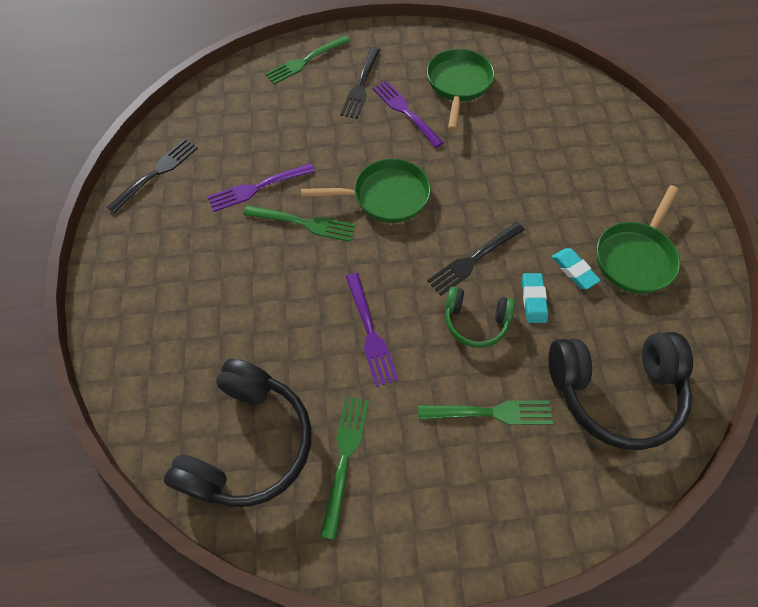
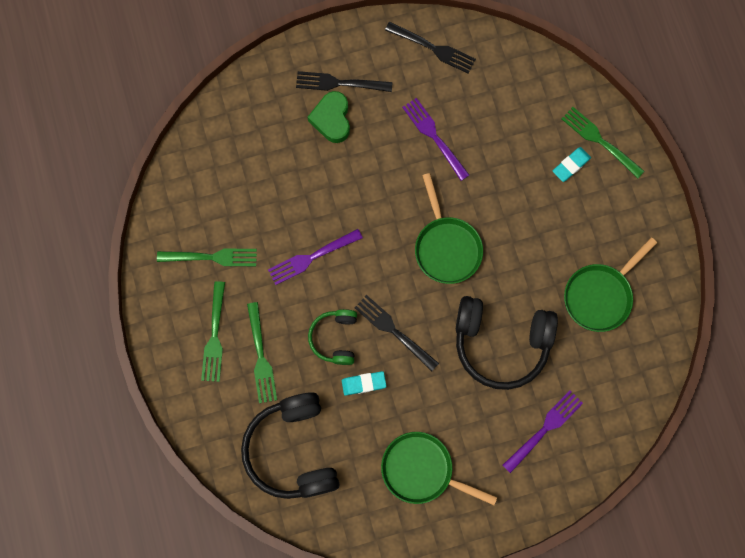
camera: 80 degrees right, 15 degrees up
(202, 284) = (332, 119): none -> green heart
(248, 443) = (212, 189): black headphones -> black headphones (501, 343)
(304, 223) = (404, 184): green fork -> green fork (214, 336)
(361, 85) = (578, 201): black fork -> black fork (339, 83)
(405, 112) = (552, 249): purple fork -> purple fork (544, 429)
(458, 85) = (600, 295): green pan -> green pan turned 135 degrees clockwise
(574, 270) = (398, 417): turquoise eraser -> turquoise eraser (571, 165)

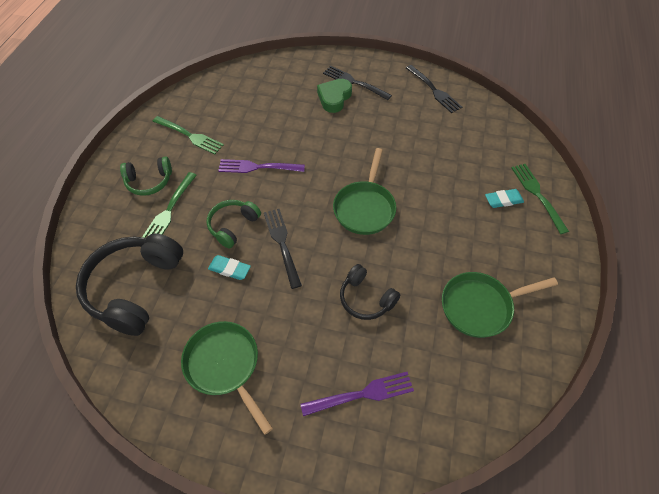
camera: 30 degrees right, 20 degrees down
(214, 336) = (149, 181): green fork -> green headphones
(434, 136) = (402, 137): purple fork -> none
(501, 343) = (366, 298): black headphones -> black headphones, size x0.55

